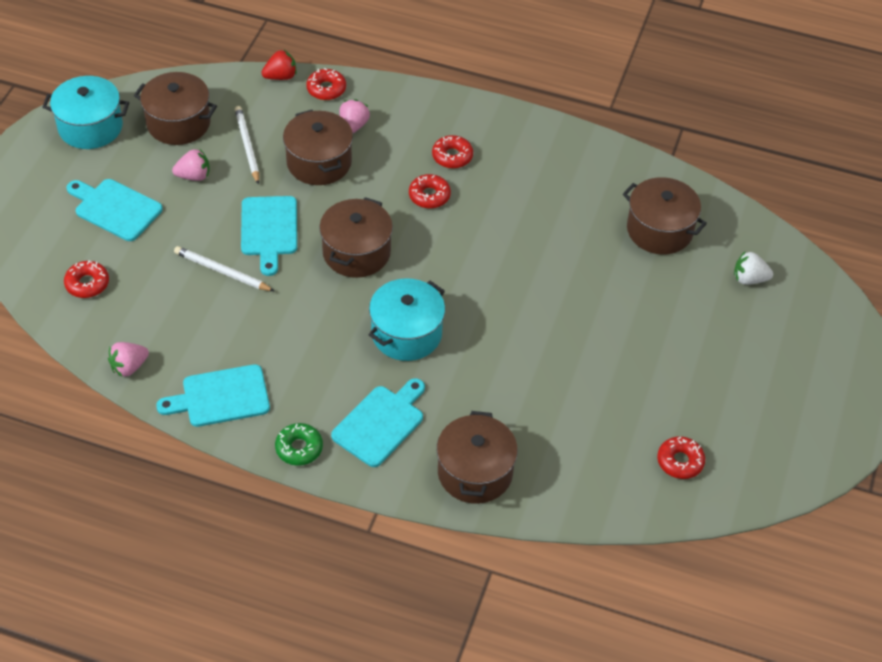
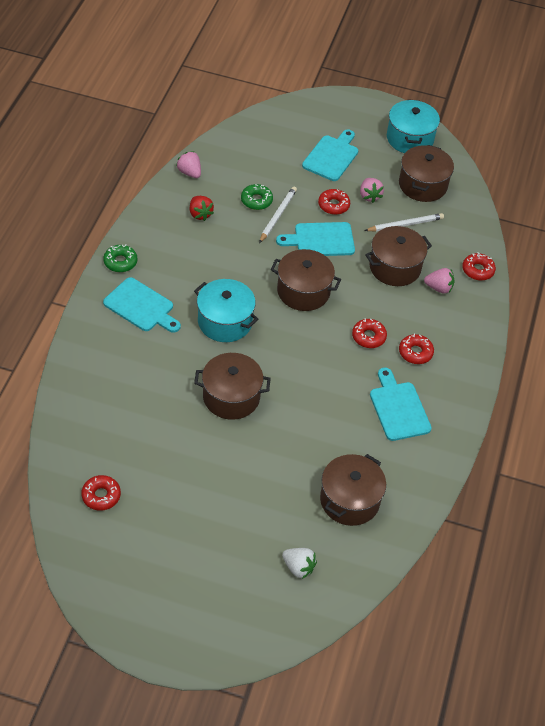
camera: 85 degrees right, 0 degrees up
(87, 284) = (261, 147): red donut -> red donut (333, 205)
(192, 293) = (256, 200): none -> green donut
(221, 397) = (164, 220): turquoise cutting board -> turquoise cutting board (398, 408)
(281, 76) = (486, 242): red strawberry -> red strawberry (200, 214)
(475, 472) = (96, 361): brown pot -> brown pot (231, 397)
(749, 279) = (298, 567): white strawberry -> white strawberry turned 120 degrees clockwise

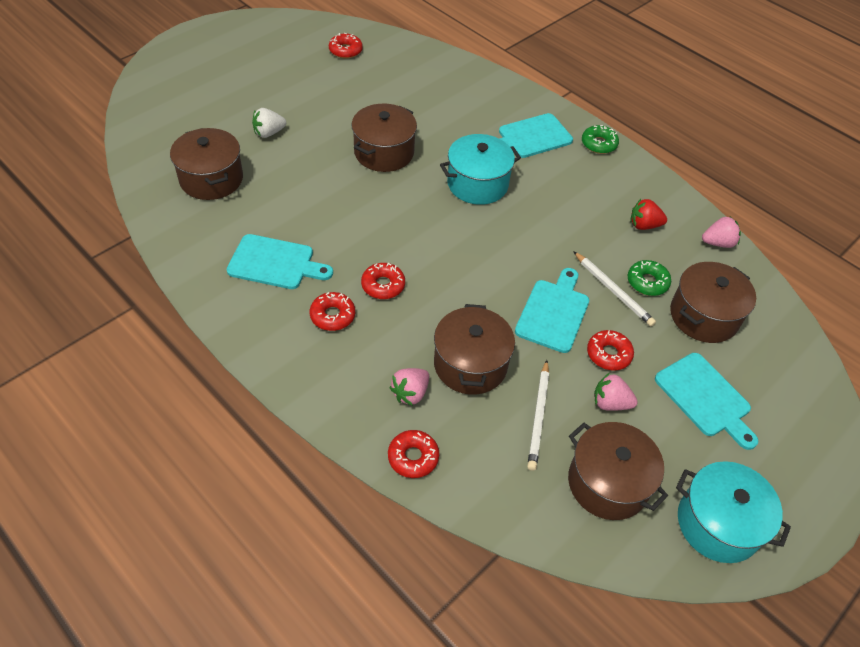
camera: 120 degrees right, 0 degrees up
(298, 567) = (183, 122): white strawberry -> white strawberry (269, 133)
(303, 291) = (482, 260): brown pot -> brown pot (704, 316)

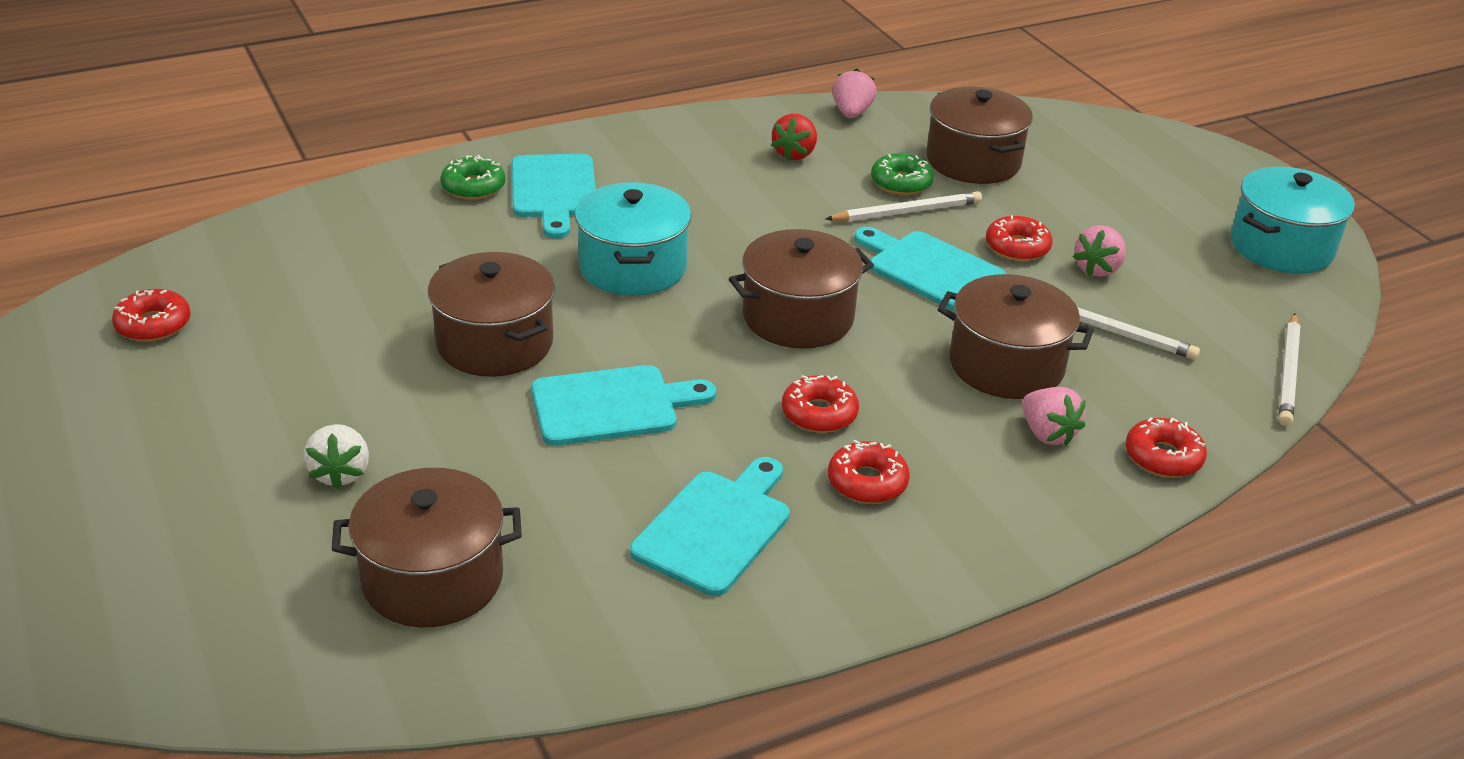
camera: 70 degrees left, 15 degrees down
(544, 531) = (1288, 373): none -> white pencil
(599, 144) = (607, 140): green donut -> green donut (473, 187)
(607, 483) = (1220, 305): brown pot -> brown pot (798, 317)
(705, 398) = (1102, 200): turquoise cutting board -> turquoise cutting board (612, 405)

